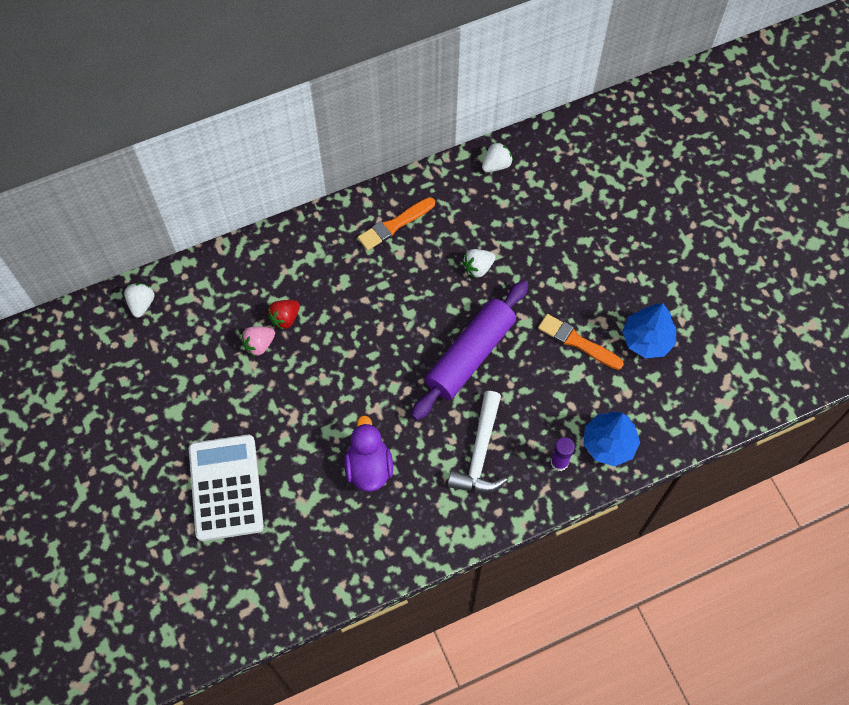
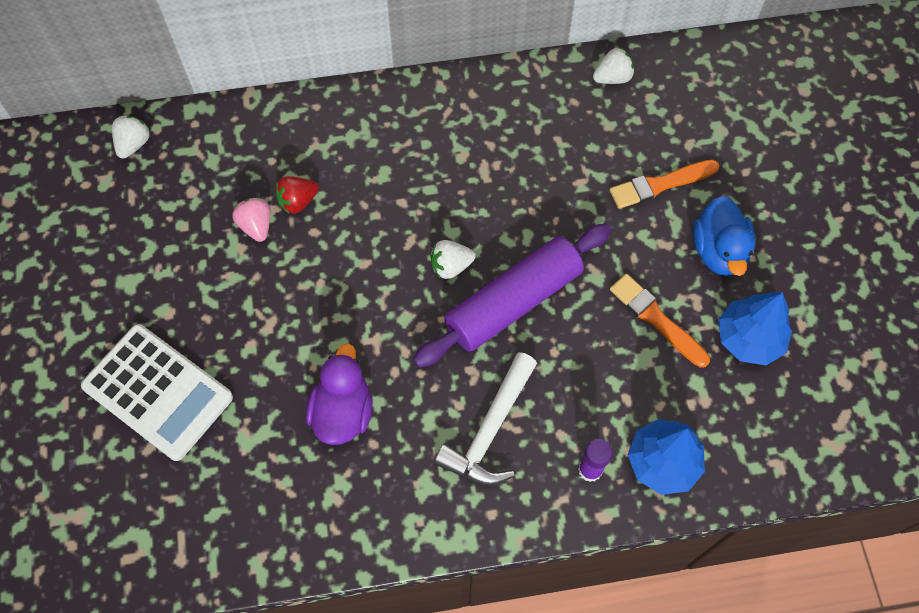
camera: 15 degrees right, 0 degrees up
(226, 487) = (158, 392): white calculator -> white calculator turned 120 degrees clockwise
(259, 345) = (256, 226): pink strawberry -> pink strawberry turned 90 degrees clockwise
(394, 225) = (466, 121): orange brush -> orange brush (660, 185)
(478, 268) = (554, 196): white strawberry -> white strawberry (451, 266)
(609, 280) = (718, 251): none -> blue duck

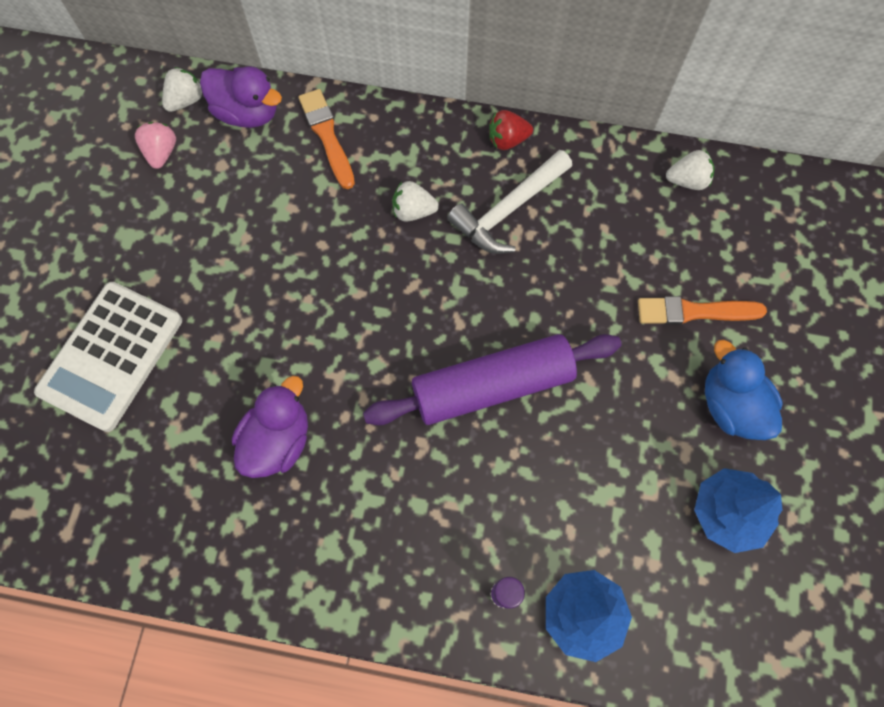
camera: 20 degrees right, 5 degrees up
(158, 392) = (111, 356): white calculator -> white calculator turned 60 degrees clockwise
(197, 138) = (247, 113): none -> purple duck
(256, 226) = (268, 220): pink strawberry -> pink strawberry (161, 153)
(298, 202) = (318, 208): red strawberry -> red strawberry (507, 140)
(451, 266) = (443, 326): white strawberry -> white strawberry (413, 211)
(490, 430) = (417, 512): white hammer -> white hammer (508, 210)
(656, 319) = (635, 456): orange brush -> orange brush (327, 136)
(718, 251) = (731, 405): blue duck -> blue duck turned 135 degrees clockwise

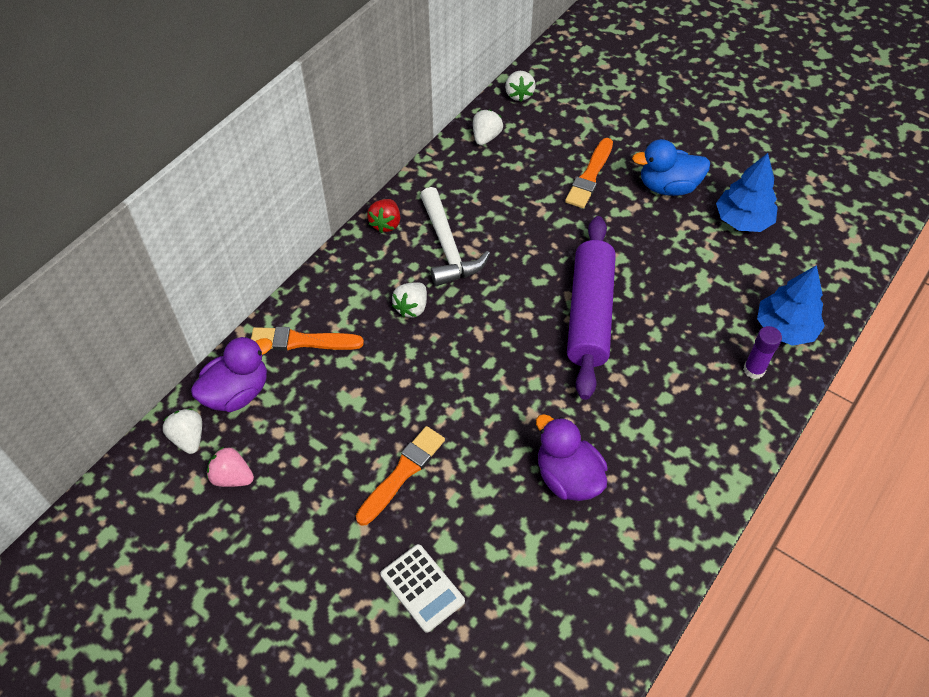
camera: 65 degrees left, 15 degrees down
(111, 356) = (422, 588): white calculator -> white calculator, size x0.57
(221, 287) = (402, 473): none -> orange brush
(777, 186) = (519, 94): none -> white strawberry

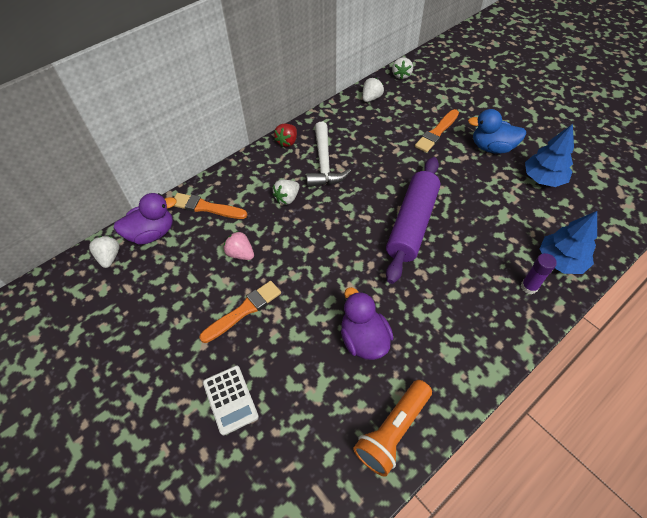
camera: 15 degrees right, 0 degrees up
(232, 477) = (127, 289): pink strawberry -> pink strawberry (240, 254)
(632, 580) = (392, 431): none -> orange flashlight

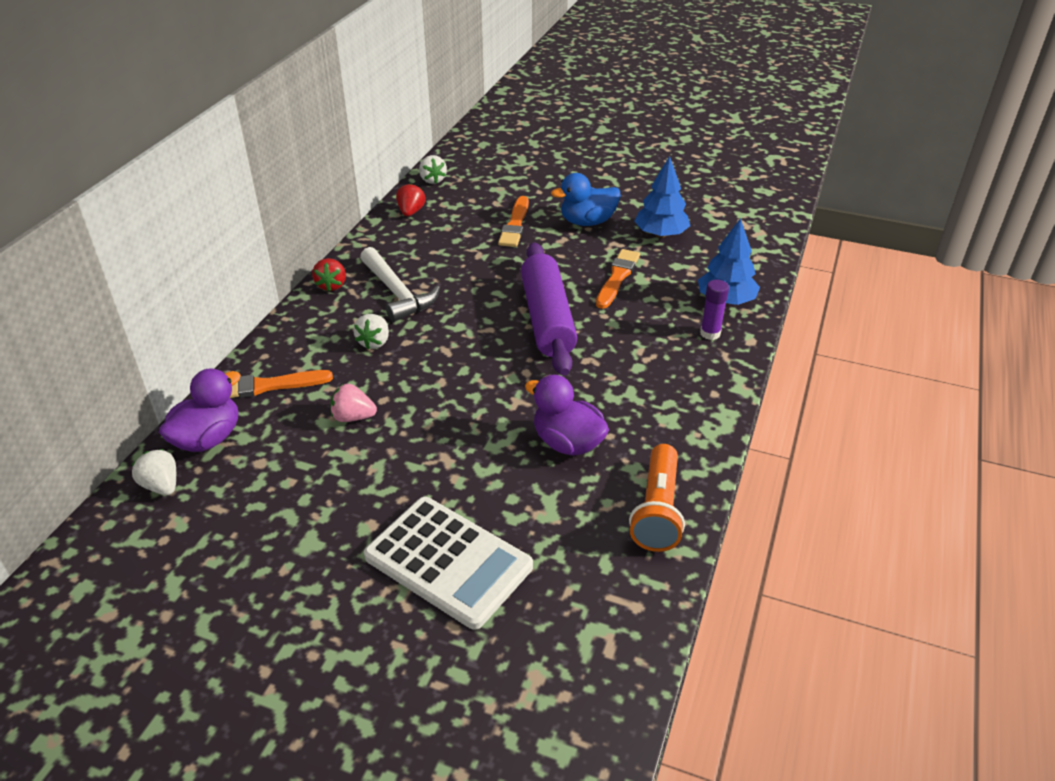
camera: 30 degrees left, 15 degrees down
(230, 399) = (448, 562): white calculator -> white calculator, size x1.76
(243, 310) = (400, 471): orange brush -> orange brush (617, 277)
(371, 98) = (411, 212): white strawberry -> red strawberry

